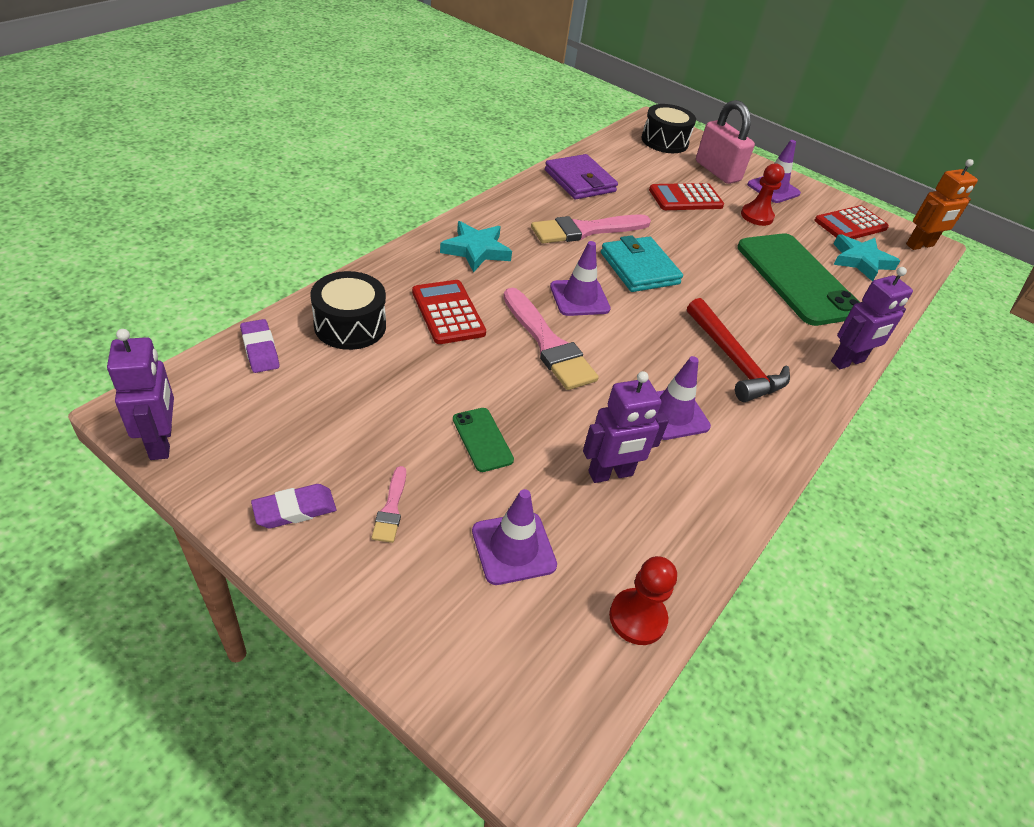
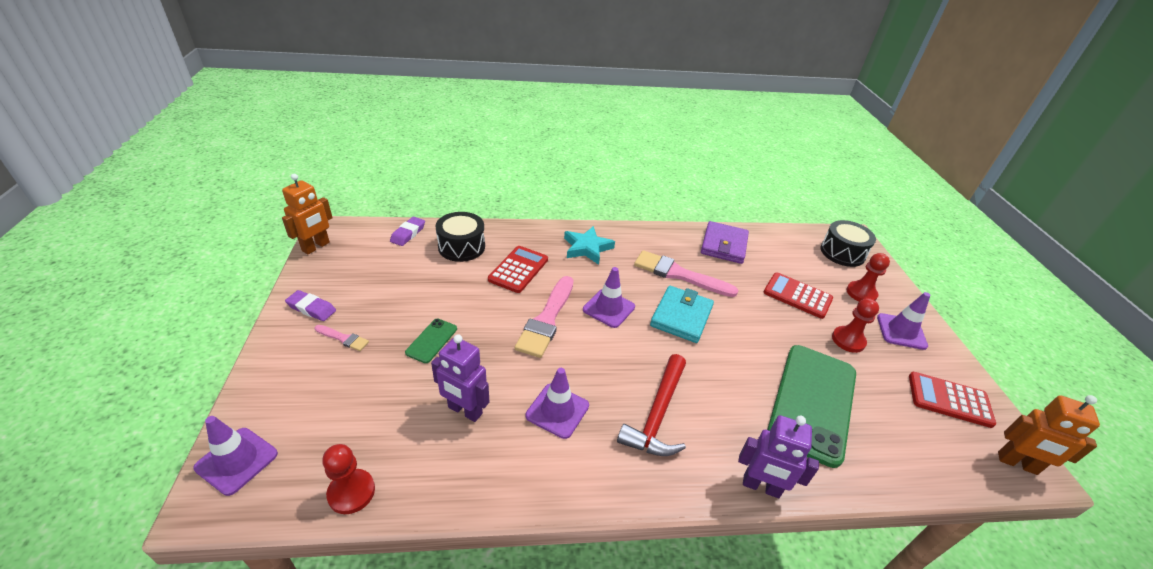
camera: 50 degrees right, 5 degrees down
(162, 442) = (316, 247): purple robot -> orange robot
(391, 508) = (343, 338): pink brush -> pink brush turned 120 degrees counterclockwise
(513, 548) = (358, 402): purple traffic cone -> purple traffic cone (237, 461)
(717, 171) = (861, 293): pink padlock -> red pawn
(860, 261) = (911, 431): turquoise star -> none

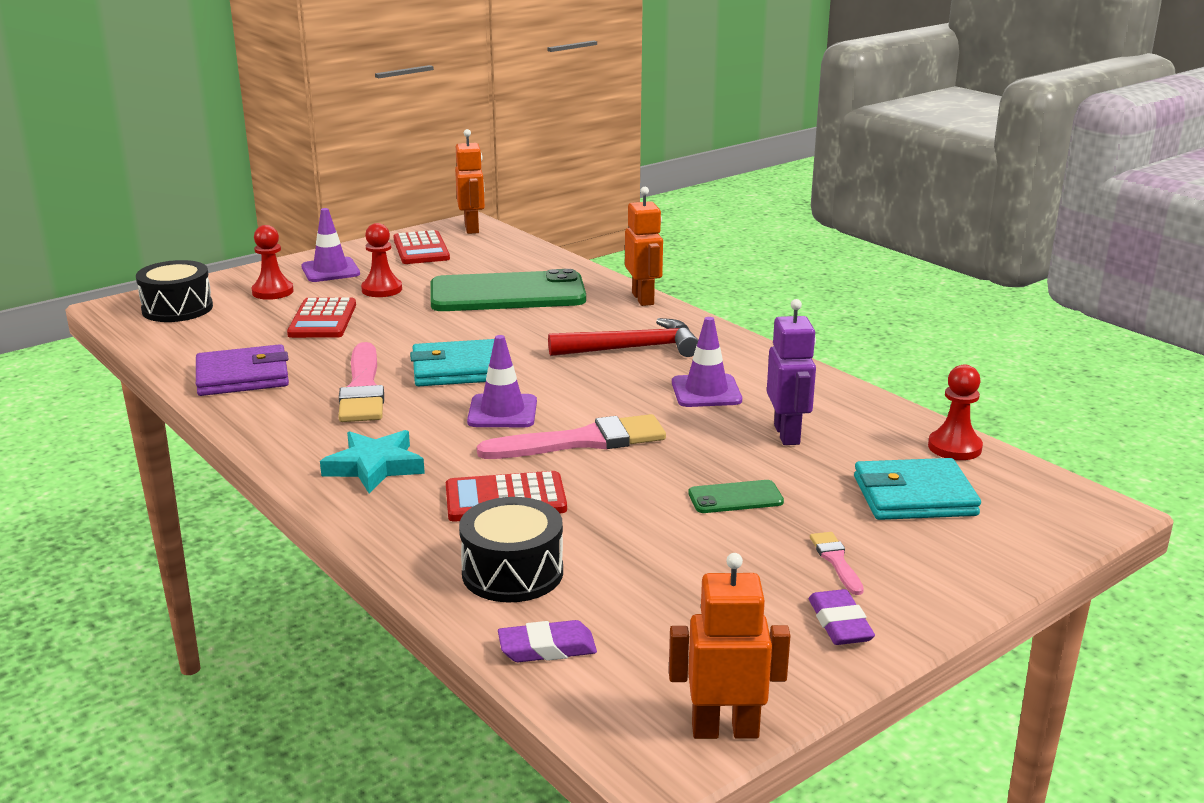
camera: 120 degrees left, 15 degrees down
(237, 461) = (1052, 522): purple traffic cone -> none
(341, 416) = (914, 496): none -> turquoise wallet
(761, 486) = (643, 299): purple robot -> orange robot

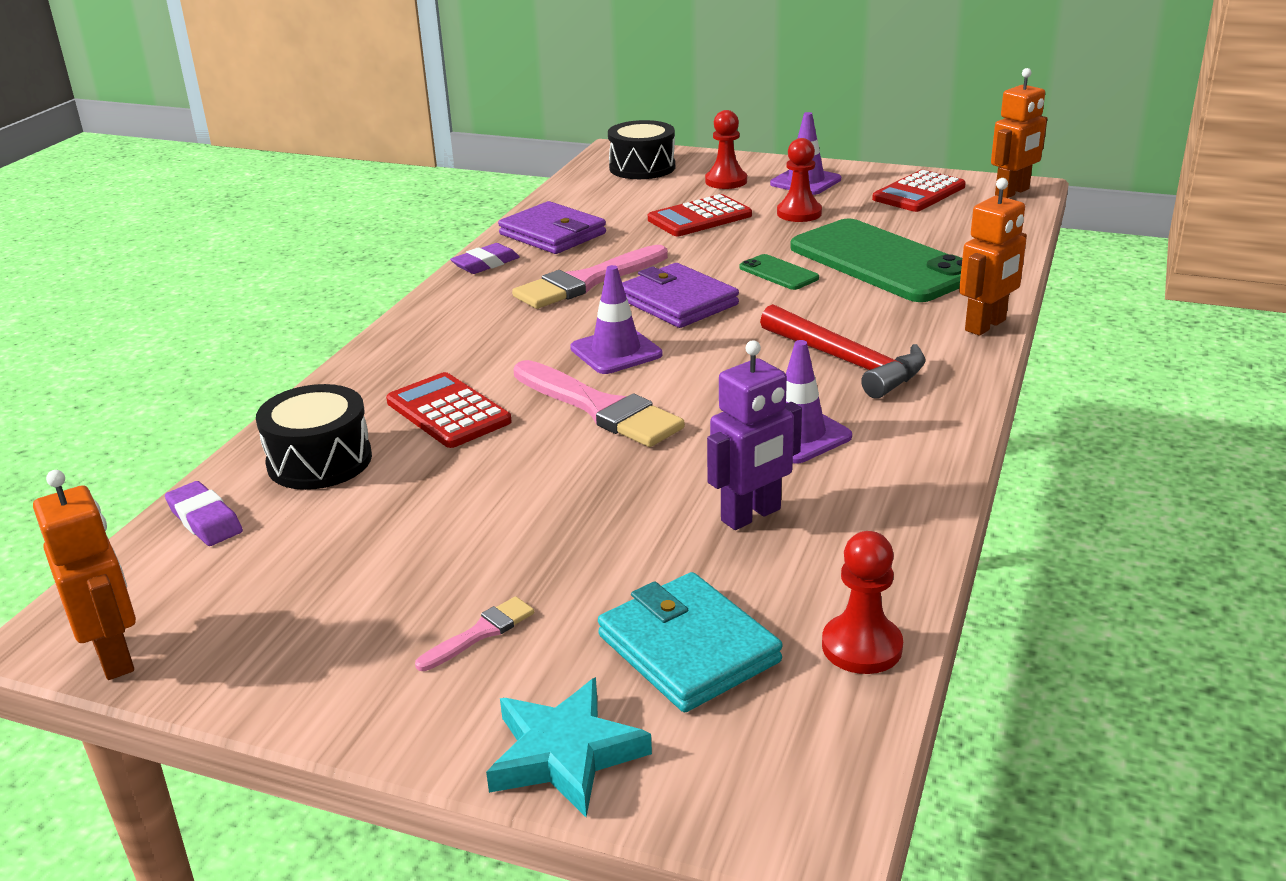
camera: 60 degrees right, 5 degrees up
(374, 467) = (451, 338): turquoise star -> turquoise star (565, 754)
(457, 369) = (677, 302): turquoise wallet -> purple wallet
(735, 498) = (565, 528): green phone -> green phone (778, 273)
(840, 623) = (347, 673): purple eraser -> purple eraser (486, 264)

